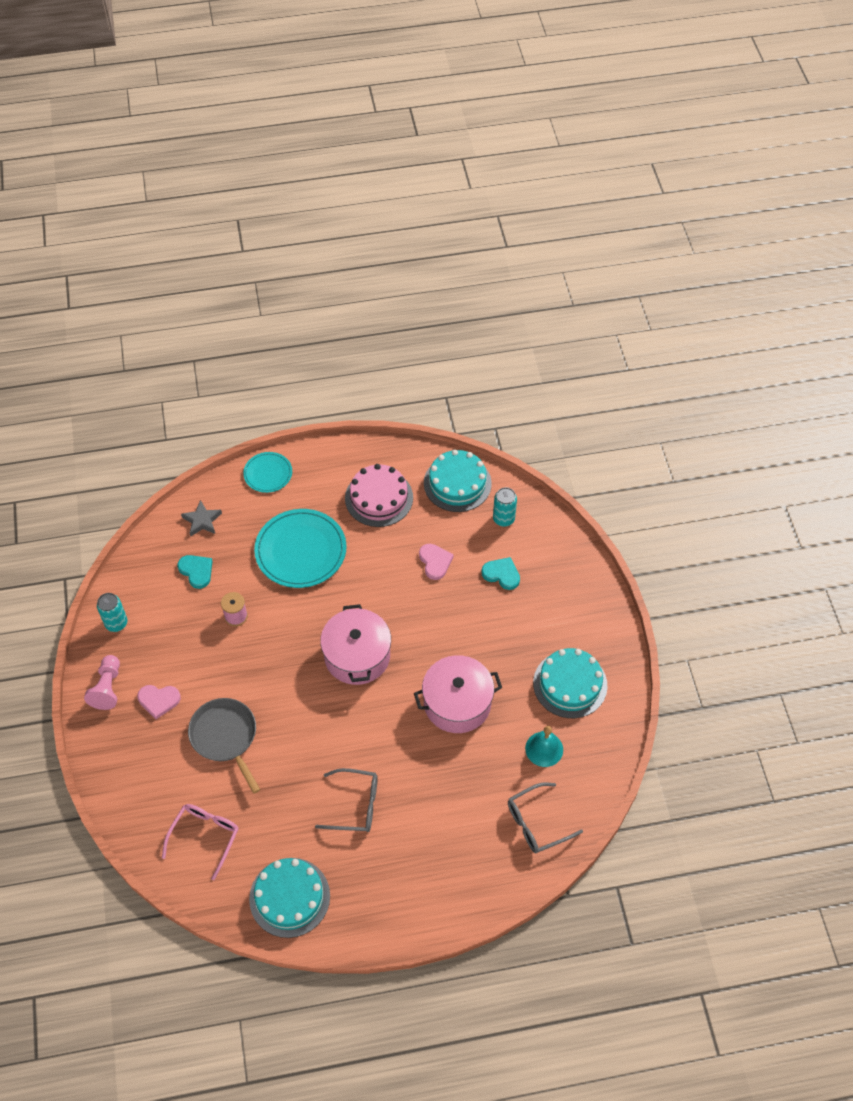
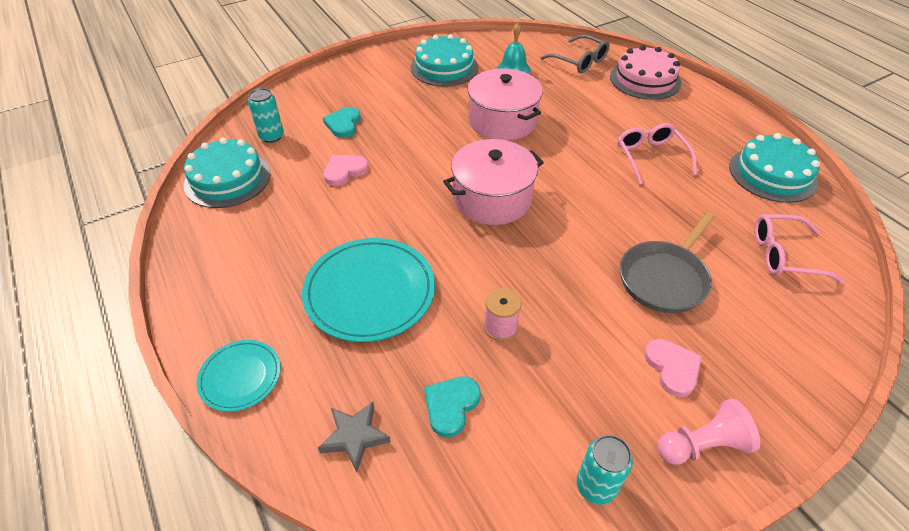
camera: 110 degrees left, 10 degrees down
(355, 805) = (651, 157): grey glasses -> pink glasses
(379, 498) = (263, 239): pink cake -> pink cake (645, 80)

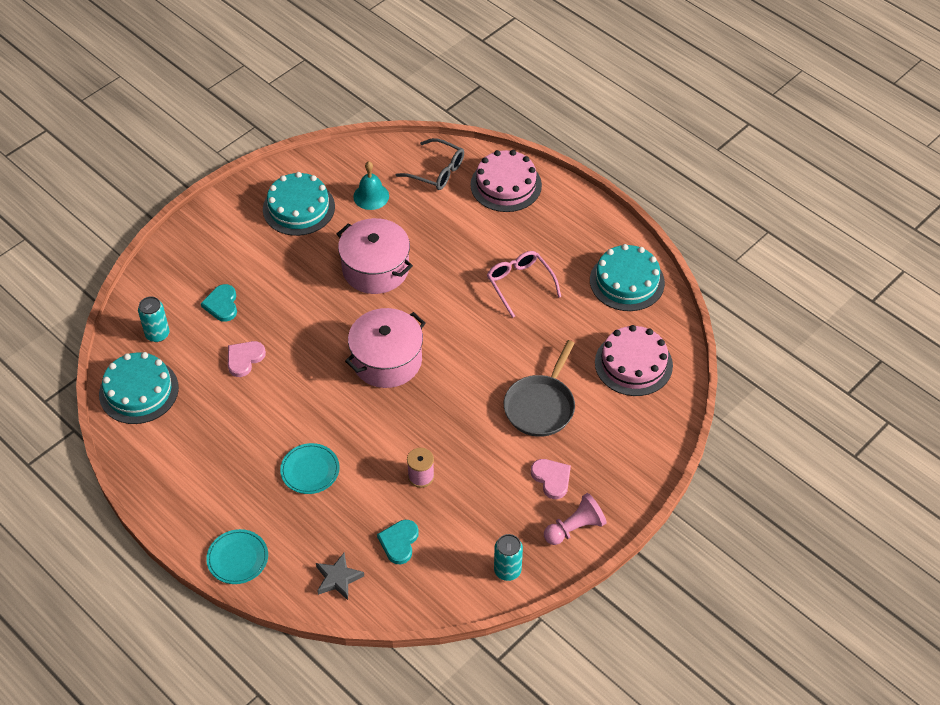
camera: 15 degrees left, 5 degrees up
(369, 292) = (310, 470): turquoise plate -> turquoise plate, size x0.55
(783, 255) = (633, 364): pink glasses -> pink cake

